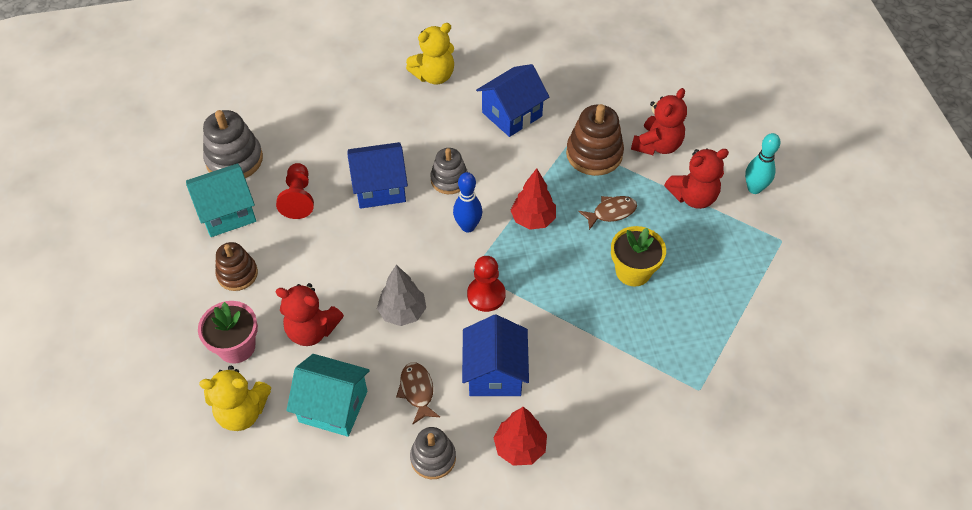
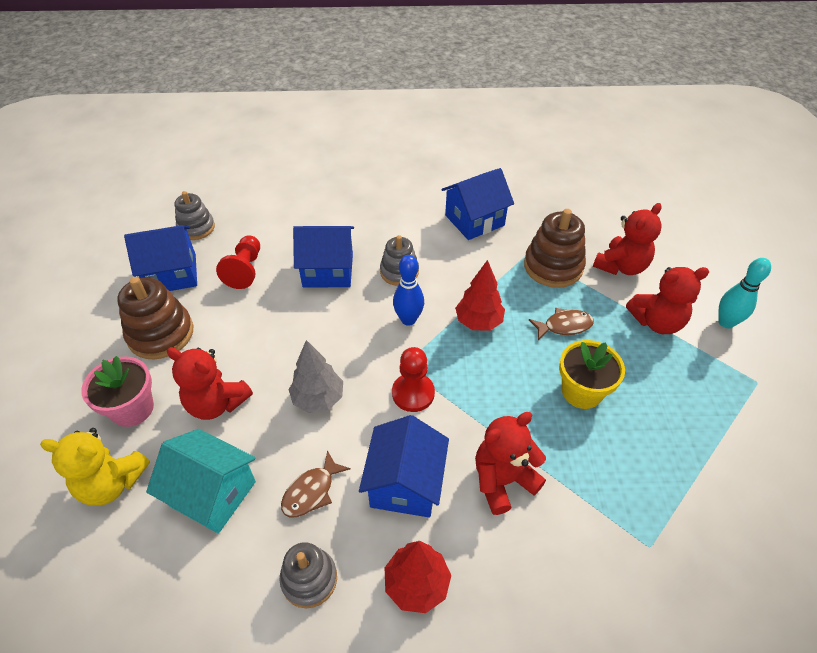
camera: 10 degrees right, 5 degrees down
(227, 212) = (172, 274): turquoise house -> blue house
(234, 160) = (196, 228): grey stacking toy -> grey stacking toy, size x0.66
(237, 274) = (161, 334): brown stacking toy -> brown stacking toy, size x1.53
(417, 391) = (311, 491): brown fish -> brown fish turned 135 degrees counterclockwise
(434, 76) = (405, 179): yellow teddy bear -> none
(576, 357) = (503, 480): none -> red teddy bear

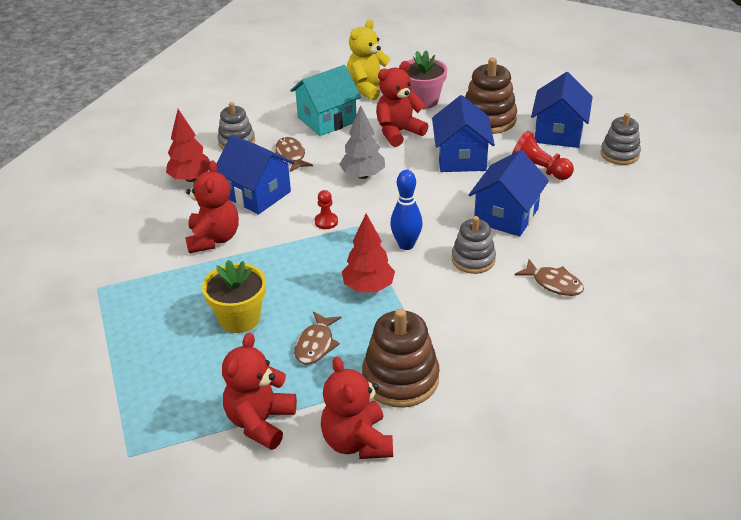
camera: 120 degrees right, 10 degrees down
(397, 222) = (553, 283): none -> brown fish
(413, 393) = (326, 222): red pawn -> red pawn, size x0.60
(474, 220) = (521, 347): blue house -> blue house (461, 158)
(726, 322) = (208, 486): turquoise bowling pin -> none

